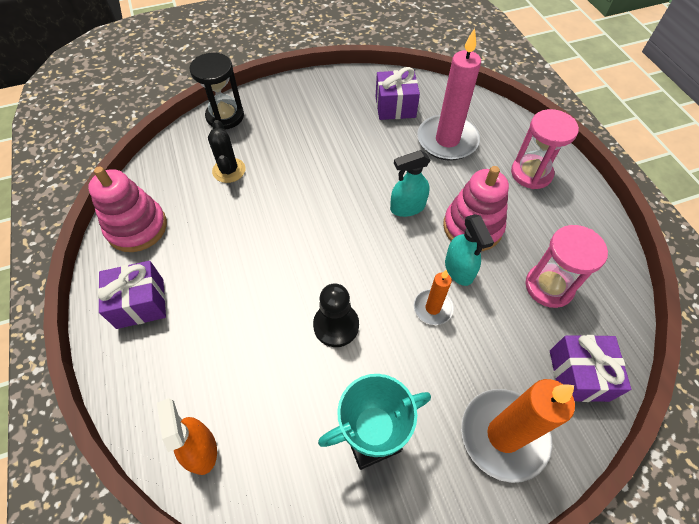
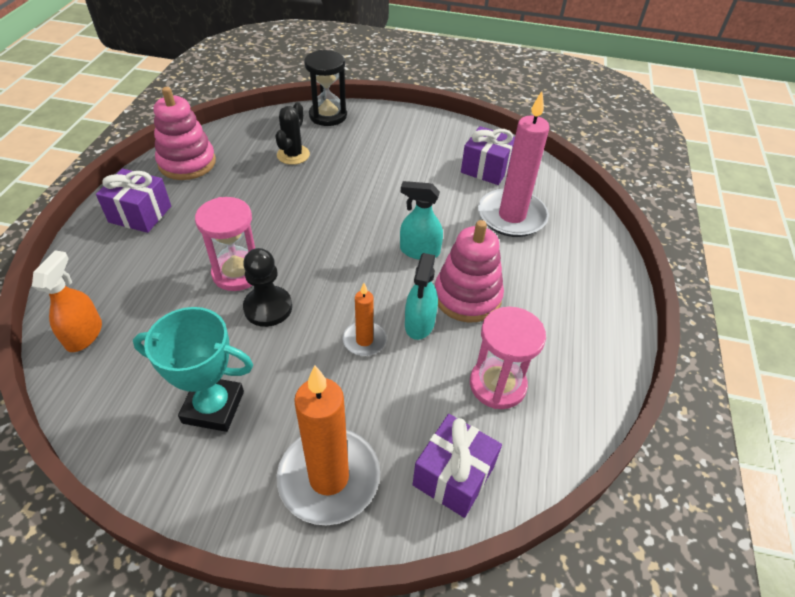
camera: 30 degrees right, 10 degrees down
(531, 173) = (575, 281): pink hourglass -> pink hourglass (237, 273)

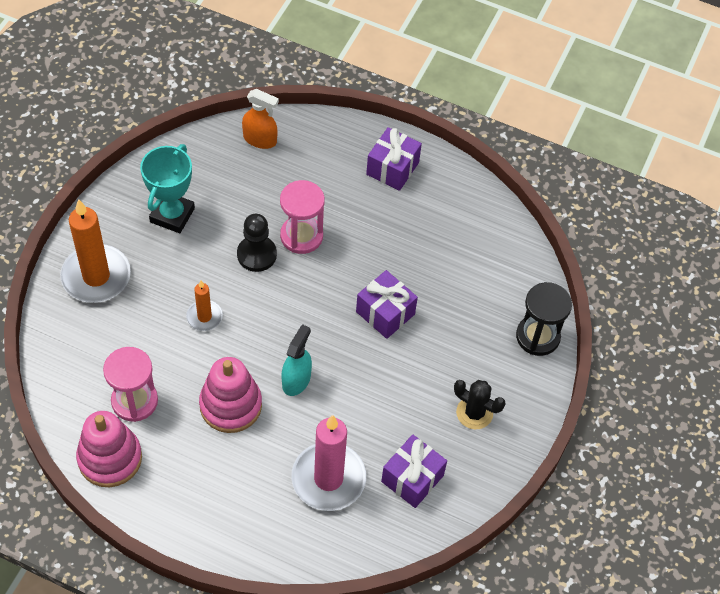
camera: 100 degrees right, 10 degrees up
(187, 163) = (464, 203): pink stacking toy -> pink stacking toy (110, 458)
(293, 155) = (465, 294): black cactus -> black cactus (474, 413)
(419, 323) = (210, 360): turquoise spray bottle -> none
(453, 476) = (72, 350): purple gift -> purple gift (385, 313)

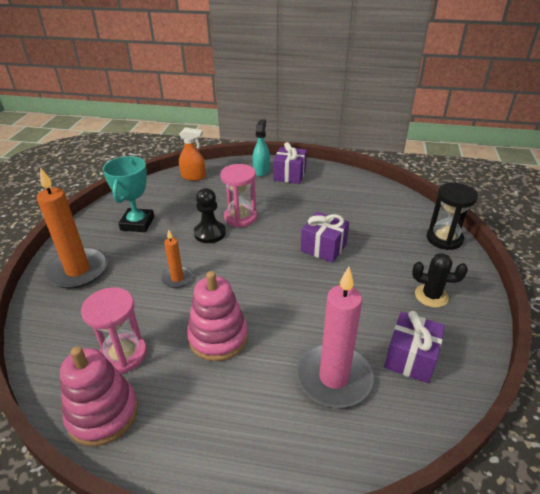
camera: 10 degrees left, 20 degrees down
(296, 380) = (271, 305): turquoise spray bottle -> turquoise spray bottle (261, 170)

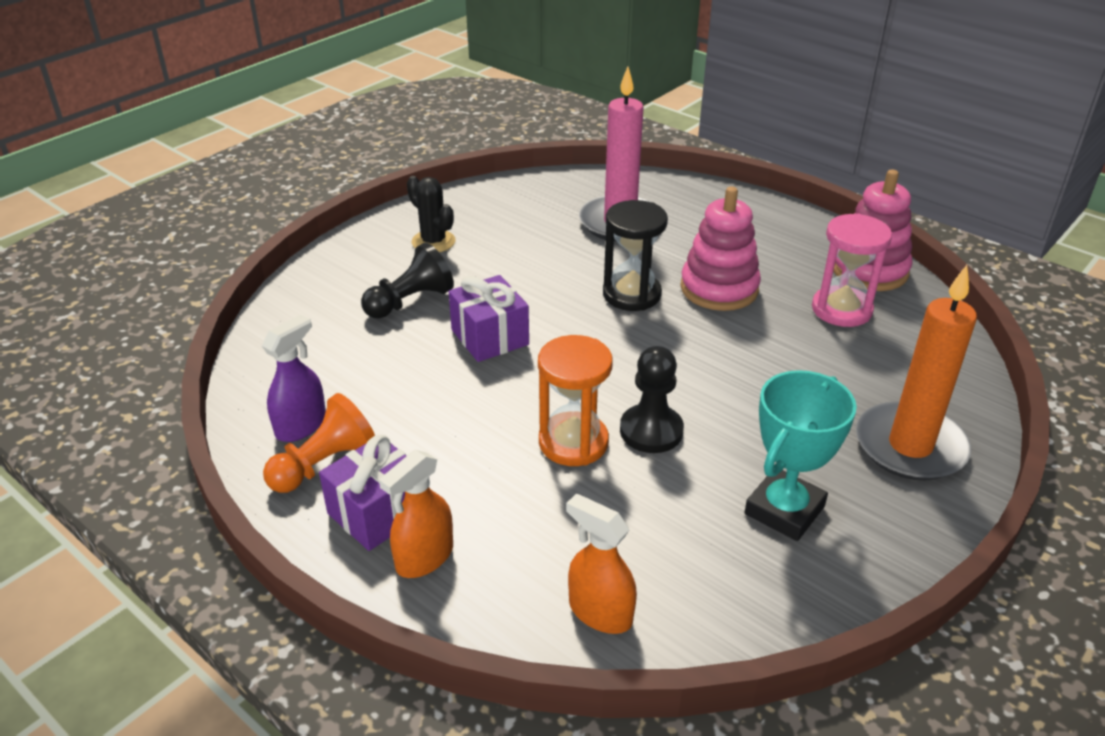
camera: 150 degrees left, 0 degrees up
(177, 278) = (742, 373): orange candle -> none
(240, 217) = (573, 442): pink hourglass -> orange hourglass
(261, 170) = (424, 557): turquoise spray bottle -> orange spray bottle
(325, 180) = (324, 464): none -> orange pawn
(351, 187) = (301, 425): none -> purple spray bottle
(386, 251) = (410, 301): none -> black pawn
(410, 358) = (530, 210): purple gift -> none
(444, 239) = (311, 286): black hourglass -> black hourglass (631, 294)

